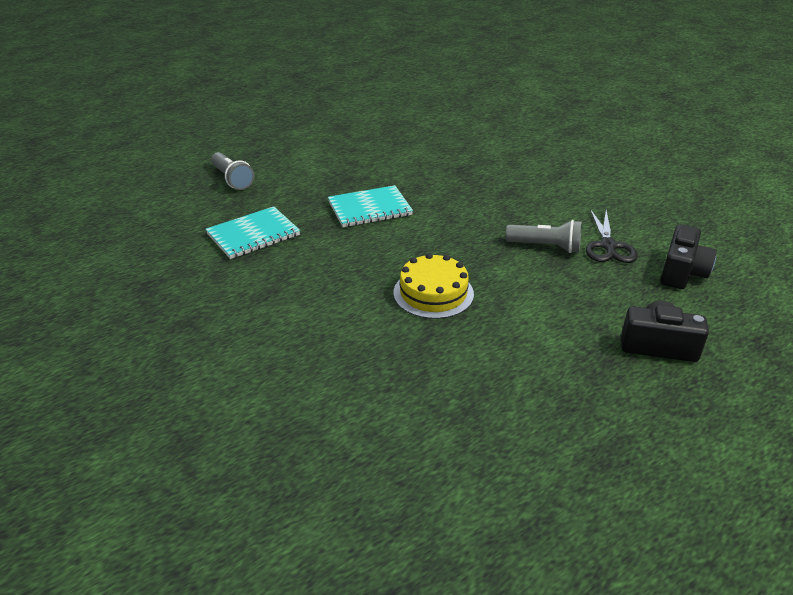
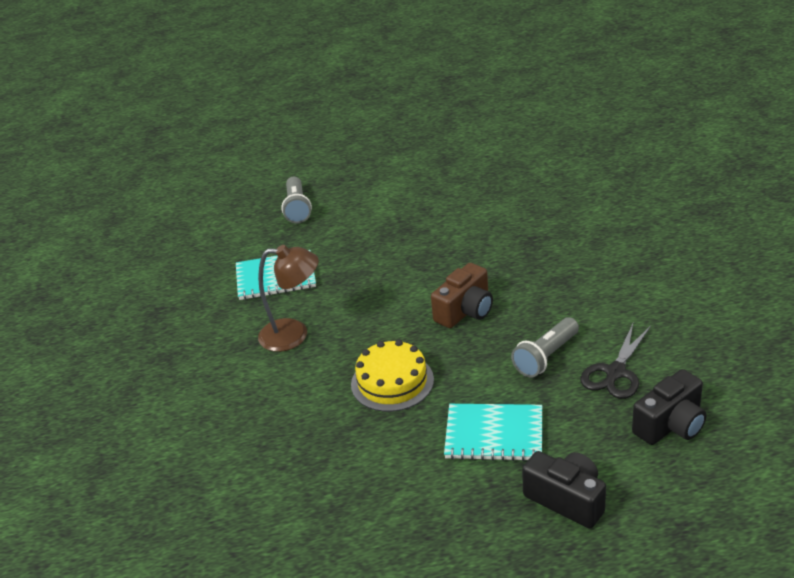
camera: 30 degrees right, 0 degrees up
(309, 276) = (294, 335): none -> brown lamp
(369, 209) = (402, 270): turquoise notebook -> turquoise notebook (494, 434)
(451, 227) = (465, 311): none -> brown camera
(546, 247) = (546, 357): grey flashlight -> grey flashlight turned 90 degrees clockwise

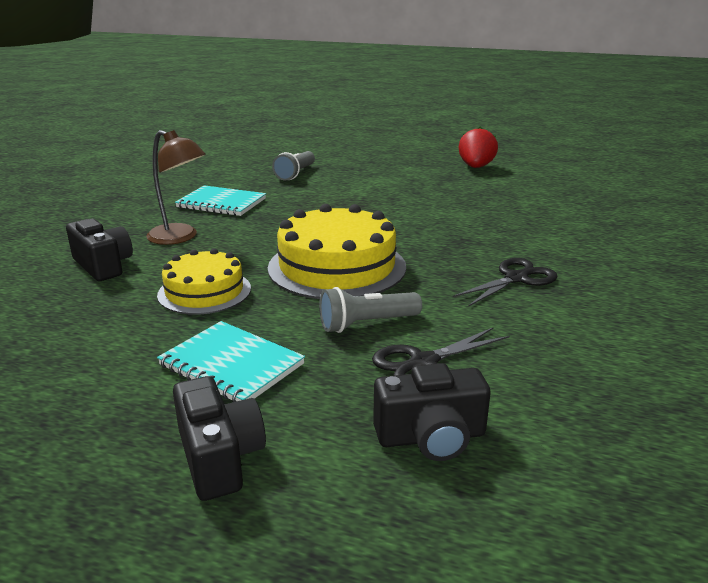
camera: 25 degrees right, 10 degrees down
(270, 394) = (103, 265): none -> black camera
(455, 135) = (476, 167): none -> red strawberry
(465, 311) = (337, 267): brown camera -> yellow cake
(607, 266) = (516, 278): none -> black scissors

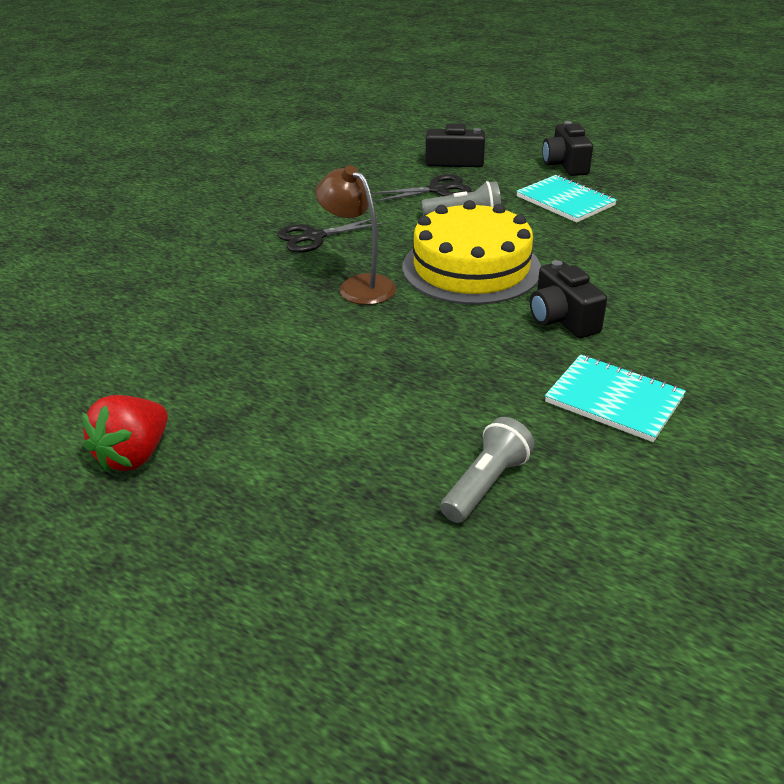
camera: 165 degrees left, 10 degrees up
(103, 265) = (717, 297): black camera -> black camera (562, 319)
(180, 237) = (650, 330): brown lamp -> brown lamp (359, 285)
(204, 291) = (599, 256): yellow cake -> none

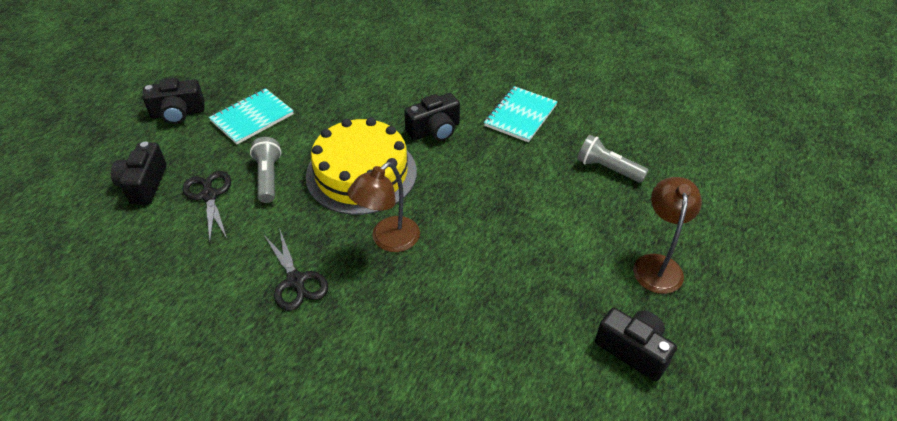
camera: 95 degrees left, 10 degrees up
(134, 455) = (633, 350): red strawberry -> black camera
(265, 507) = (657, 265): none -> brown lamp

